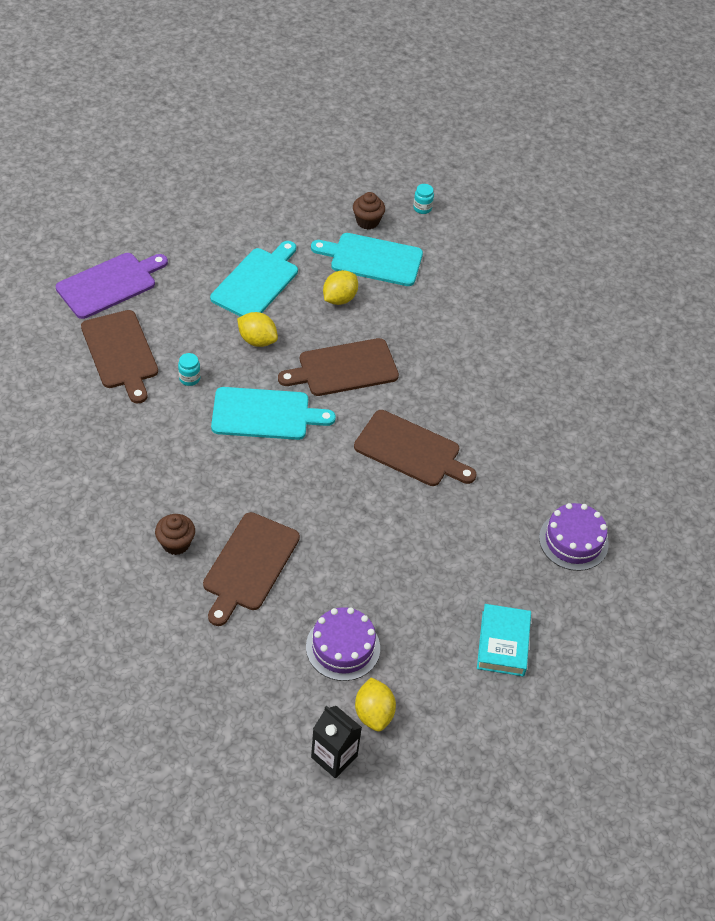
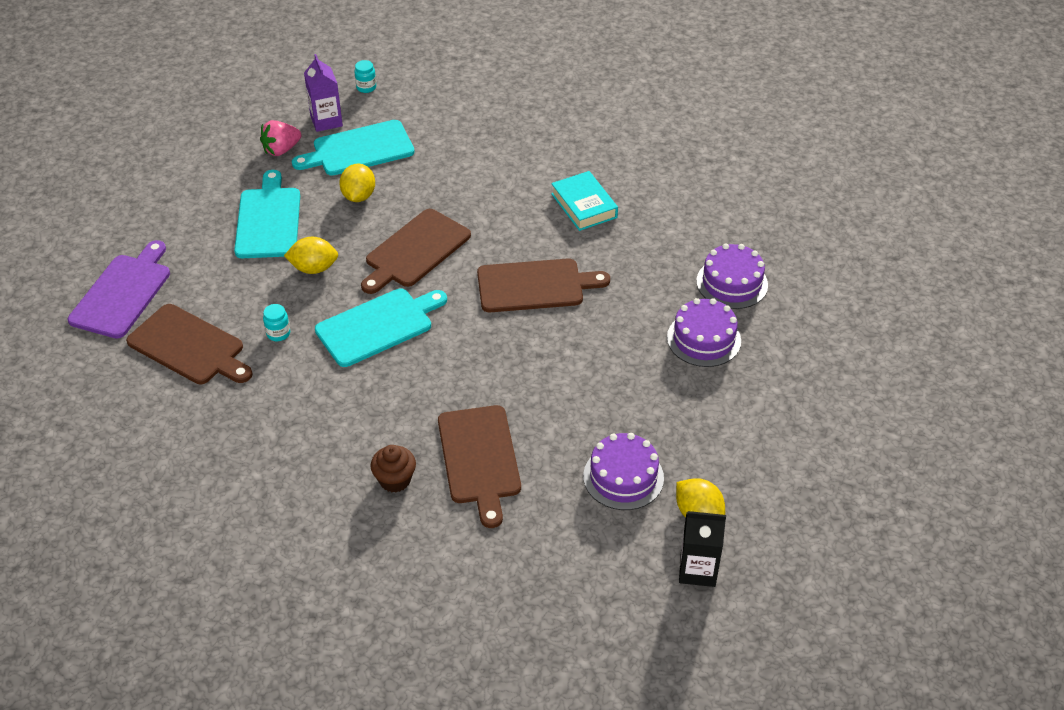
camera: 30 degrees left, 5 degrees down
(314, 228) = (281, 150): none -> pink strawberry
(367, 221) = (326, 121): brown cupcake -> purple carton
(503, 643) = (750, 394): turquoise book -> turquoise book (584, 206)
(507, 574) = (704, 339): none -> purple cake

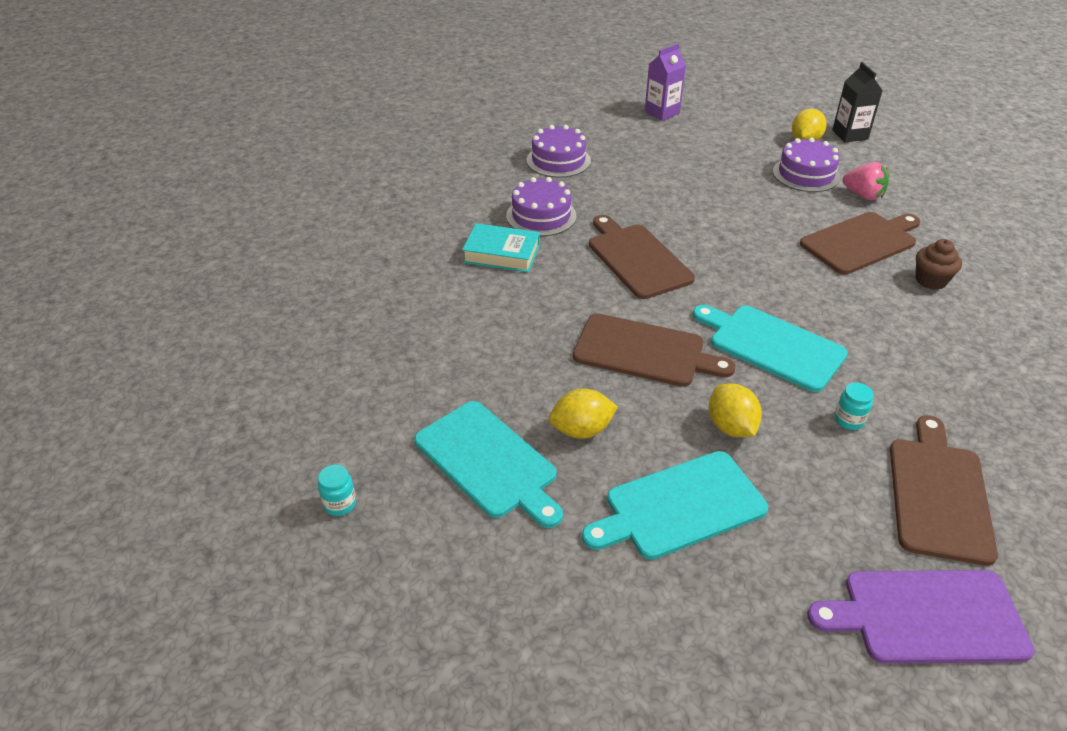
camera: 110 degrees left, 5 degrees down
(281, 150) = (528, 553): pink strawberry -> pink strawberry (863, 195)
(326, 121) = (438, 523): purple carton -> purple carton (662, 112)
(584, 206) = (501, 254): turquoise book -> turquoise book turned 60 degrees clockwise
(704, 339) = (634, 163): purple cake -> purple cake (541, 216)

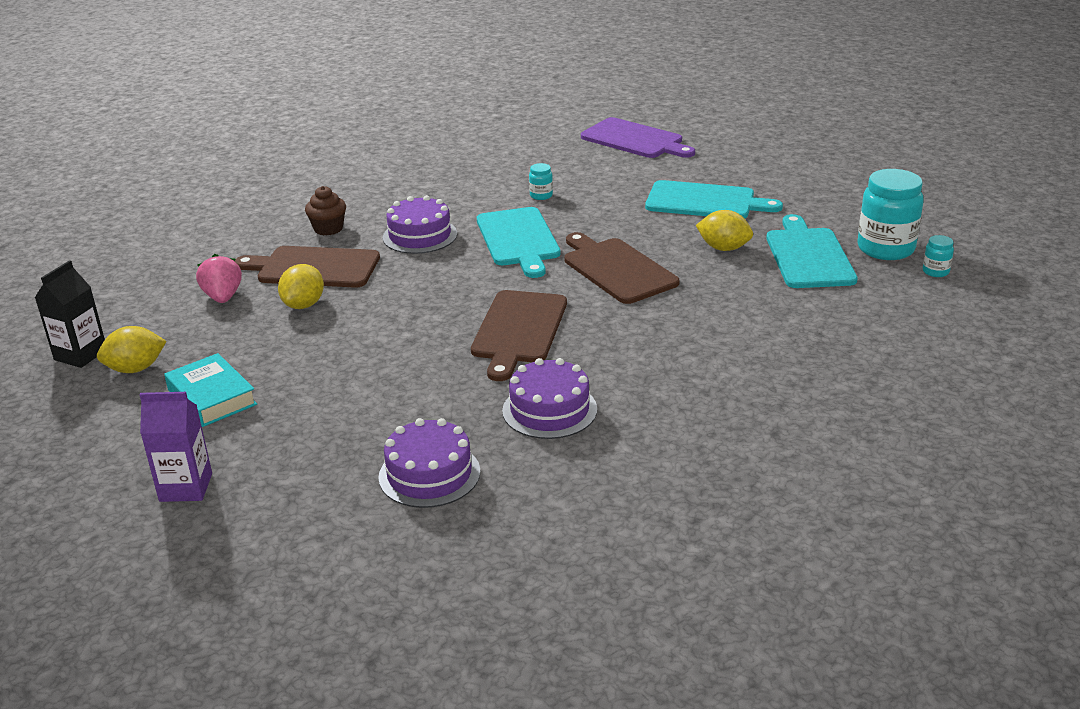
camera: 140 degrees left, 10 degrees down
(414, 520) = (885, 249): none -> turquoise jar
(501, 254) = (641, 387): turquoise book -> turquoise book (212, 397)
(731, 427) = (620, 217): yellow lemon -> yellow lemon (304, 305)
(806, 174) = (220, 336): purple cake -> purple cake (420, 235)
(938, 494) = (551, 161): brown cutting board -> none

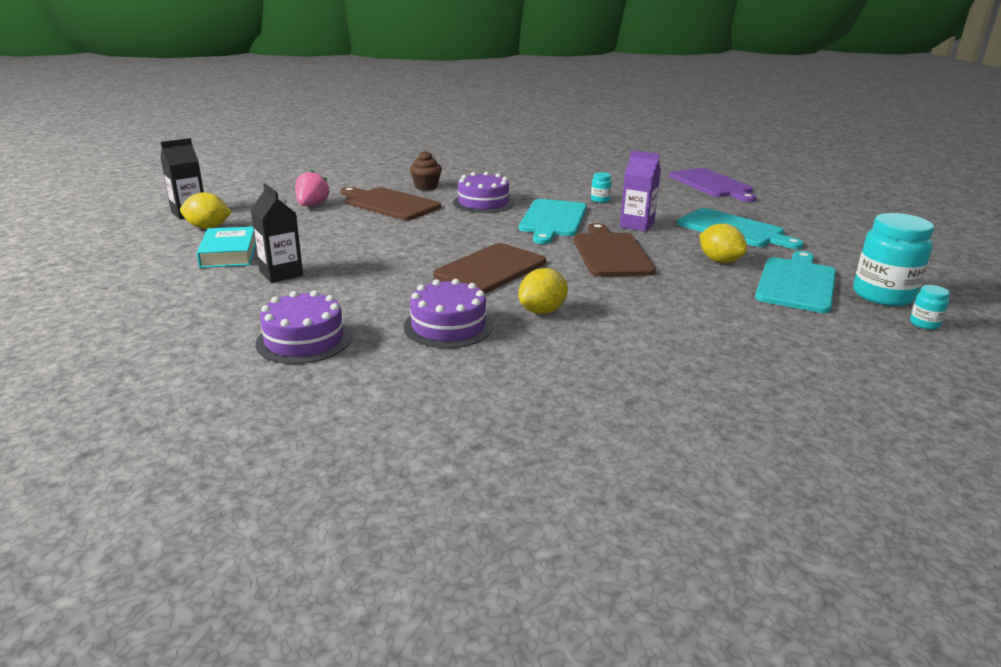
camera: 25 degrees right, 5 degrees down
(186, 487) = (139, 297): purple carton -> purple carton (636, 225)
(304, 305) = (356, 221): yellow lemon -> yellow lemon (542, 311)
(306, 404) = (281, 273): none -> black carton

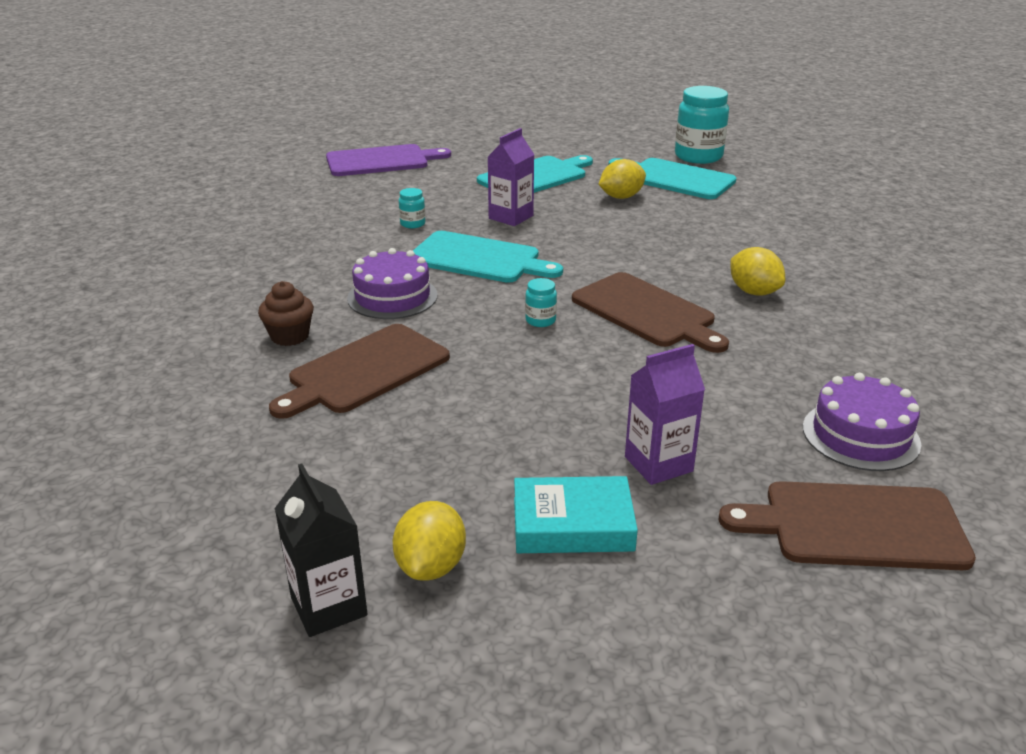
camera: 80 degrees left, 5 degrees up
(281, 273) = (658, 464): black carton -> purple carton
(312, 205) = (341, 447): pink strawberry -> none
(448, 326) = (800, 344): purple cake -> none
(611, 253) = (596, 241): brown cutting board -> brown cutting board (855, 526)
(924, 324) = (750, 156): turquoise jar -> turquoise jar (540, 320)

